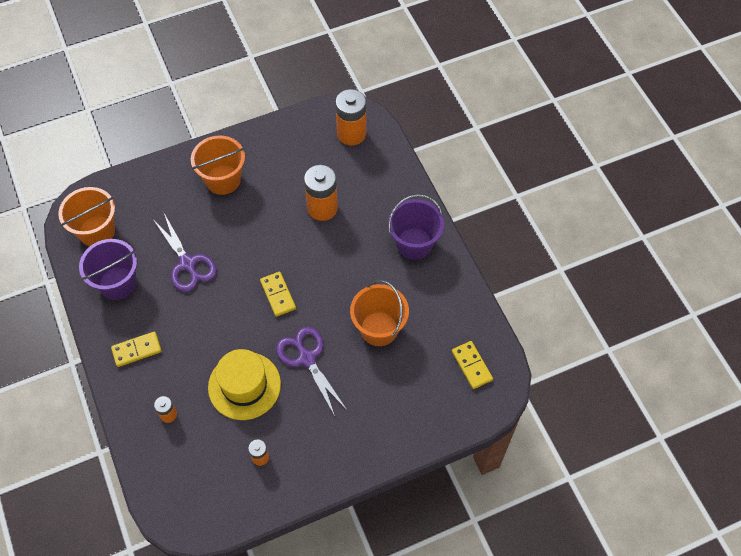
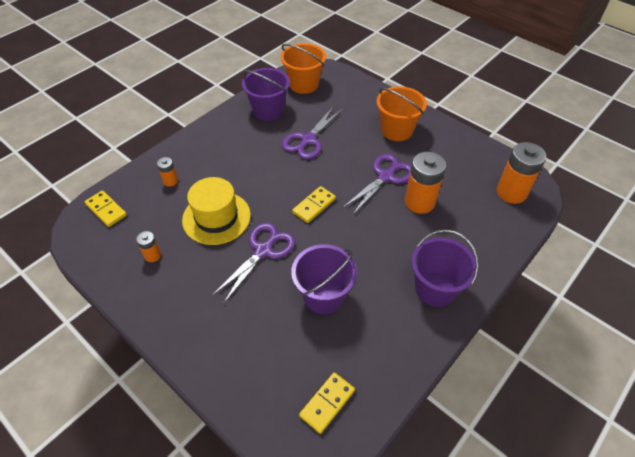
camera: 65 degrees right, 10 degrees down
(137, 350) = (218, 142): yellow domino -> yellow domino (106, 210)
(277, 220) = (385, 177): none -> purple scissors
(379, 328) = (323, 296): orange bucket -> purple bucket

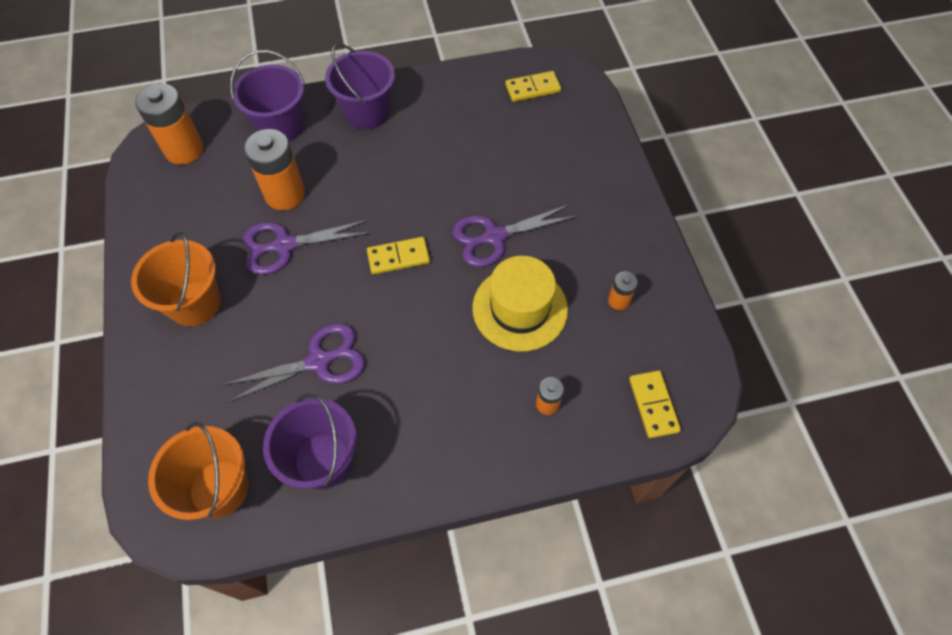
camera: 145 degrees left, 10 degrees up
(323, 296) = (470, 161): purple bucket -> purple bucket (281, 127)

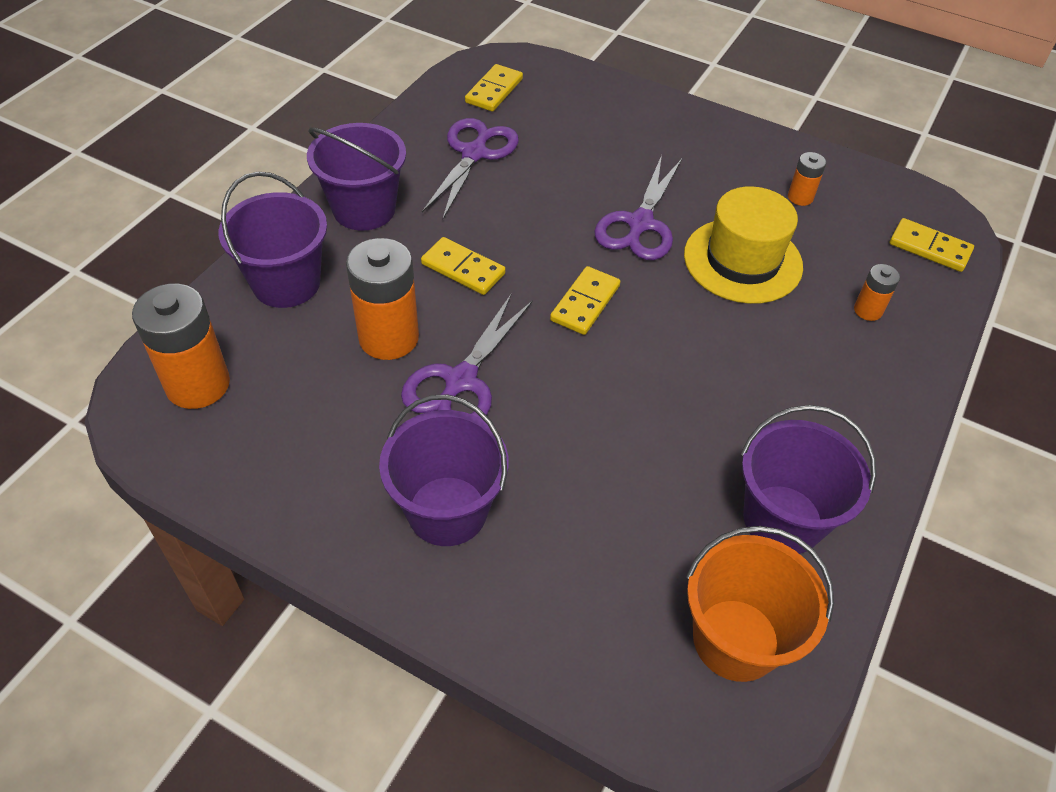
camera: 50 degrees left, 10 degrees down
(195, 303) = (447, 511): orange bucket -> purple bucket
(318, 361) = (650, 446): purple scissors -> purple scissors (474, 154)
(367, 186) = (463, 269): none -> yellow domino

